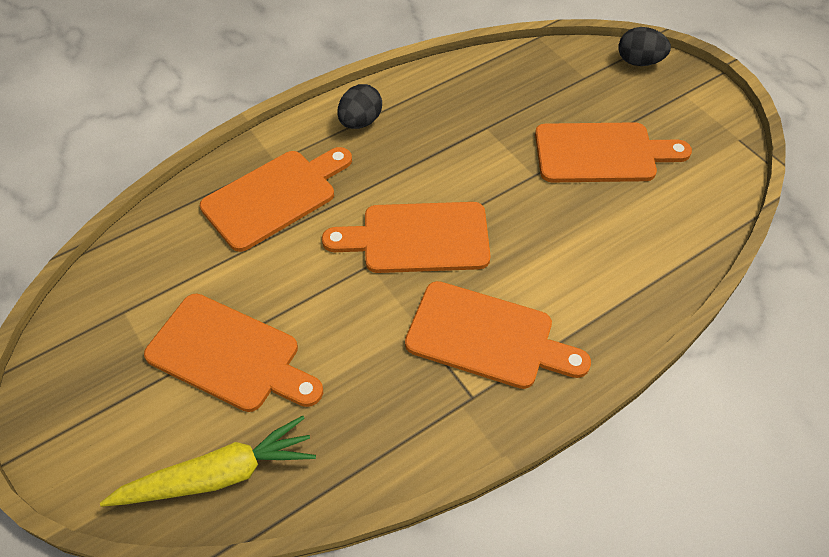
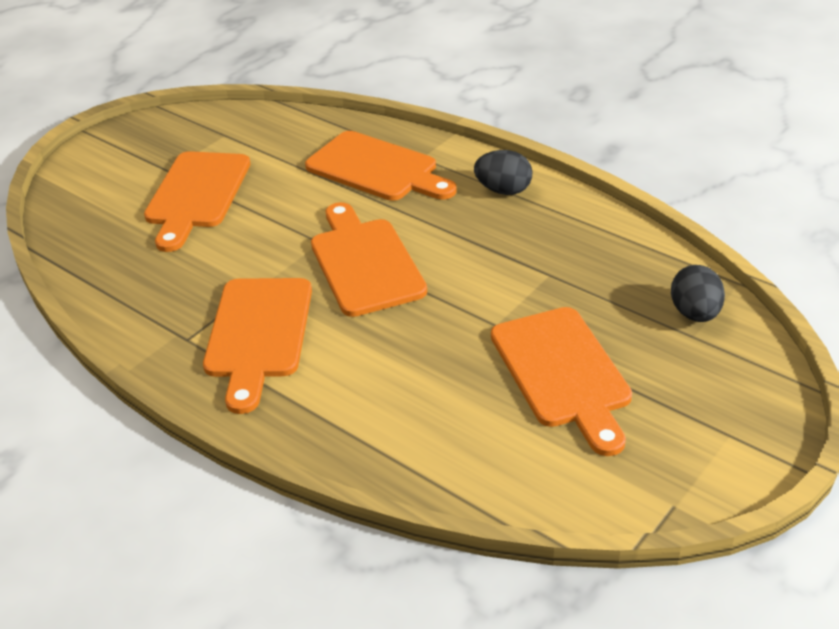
camera: 75 degrees right, 15 degrees down
(218, 475) = (86, 221): yellow carrot -> none
(639, 62) = (763, 380): black egg -> black egg (695, 313)

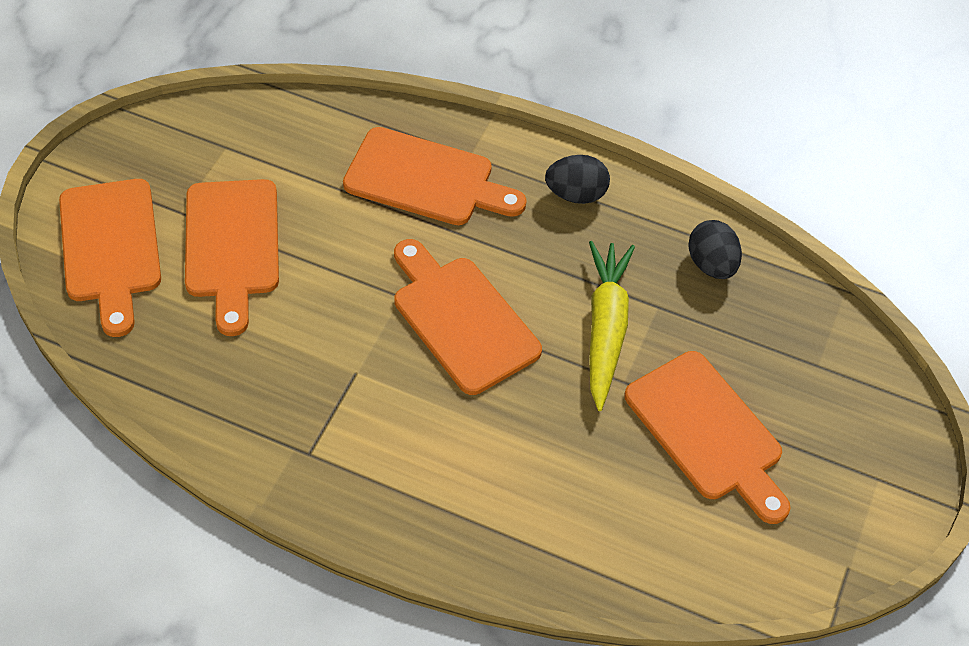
camera: 20 degrees left, 15 degrees up
(258, 334) = (383, 434): orange cutting board -> orange cutting board (110, 247)
(493, 284) = (605, 328): none -> yellow carrot
(695, 313) = (813, 336): black egg -> black egg (711, 265)

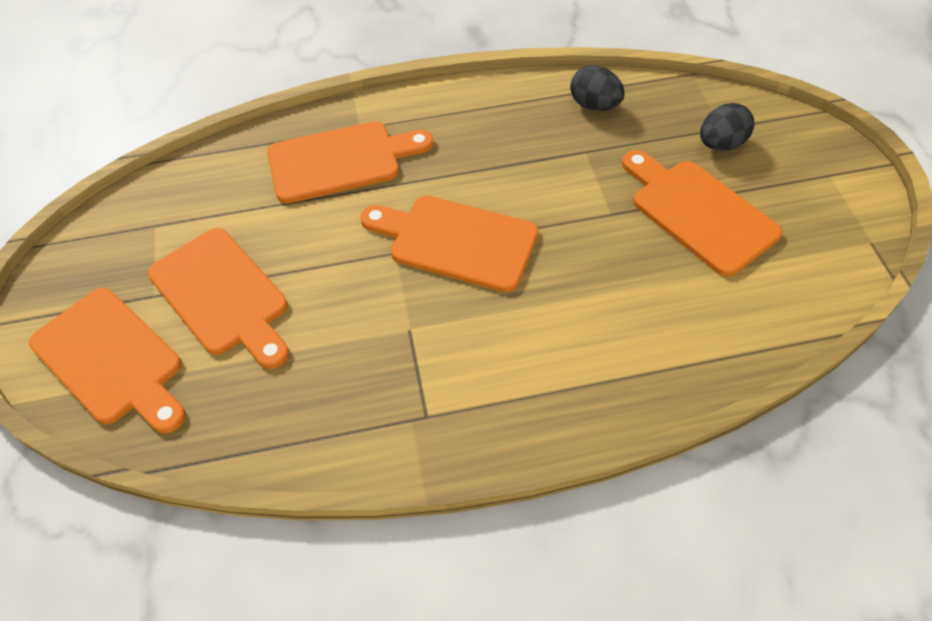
camera: 30 degrees left, 0 degrees up
(576, 194) = (460, 112): black egg -> black egg (721, 144)
(605, 328) = (564, 186): yellow carrot -> none
(707, 432) = (698, 212): orange cutting board -> orange cutting board turned 150 degrees counterclockwise

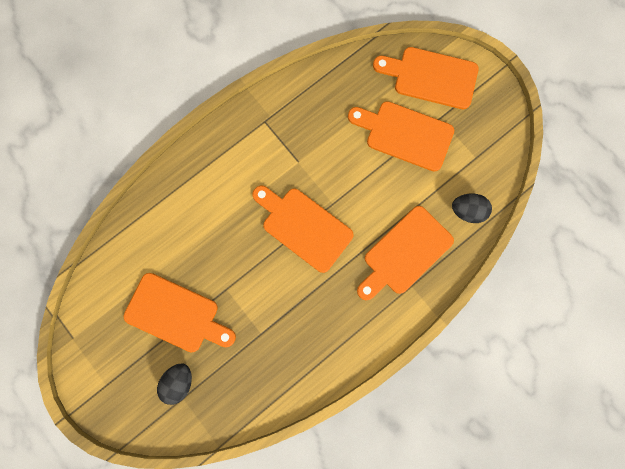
camera: 150 degrees right, 25 degrees up
(456, 241) = (304, 227): orange cutting board -> orange cutting board turned 135 degrees counterclockwise
(594, 105) = (272, 380): black egg -> black egg (467, 211)

